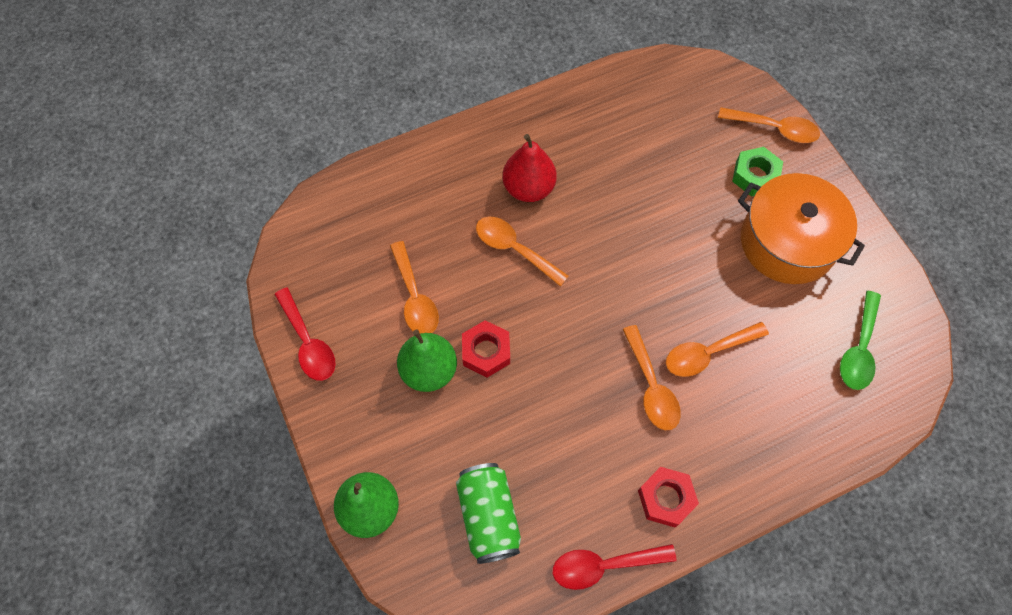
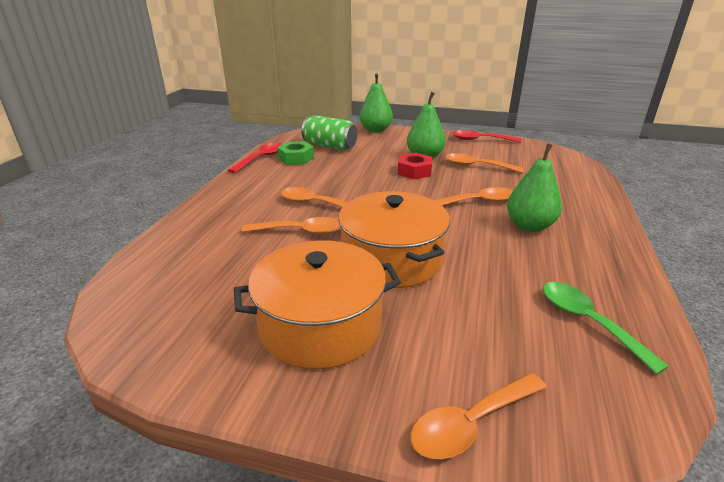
camera: 130 degrees right, 35 degrees down
(528, 188) = (529, 226): red pear -> green pear
(666, 498) = (255, 182): red nut -> none
(677, 253) = (392, 259): none -> orange pot
(707, 353) = (301, 231): orange spoon -> orange spoon turned 75 degrees clockwise
(755, 176) = (418, 355): green nut -> green nut (296, 158)
(859, 349) = (181, 298): green spoon -> green spoon (587, 322)

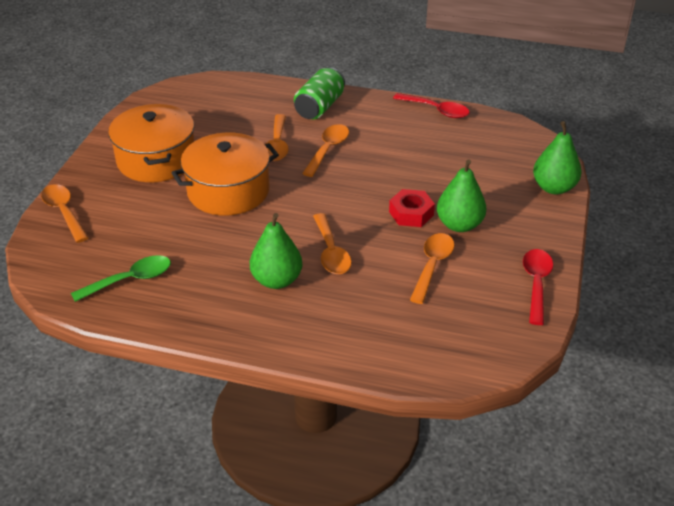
camera: 90 degrees right, 10 degrees up
(296, 158) = (440, 131): green nut -> none
(330, 146) = (482, 152): green can -> green can (319, 107)

